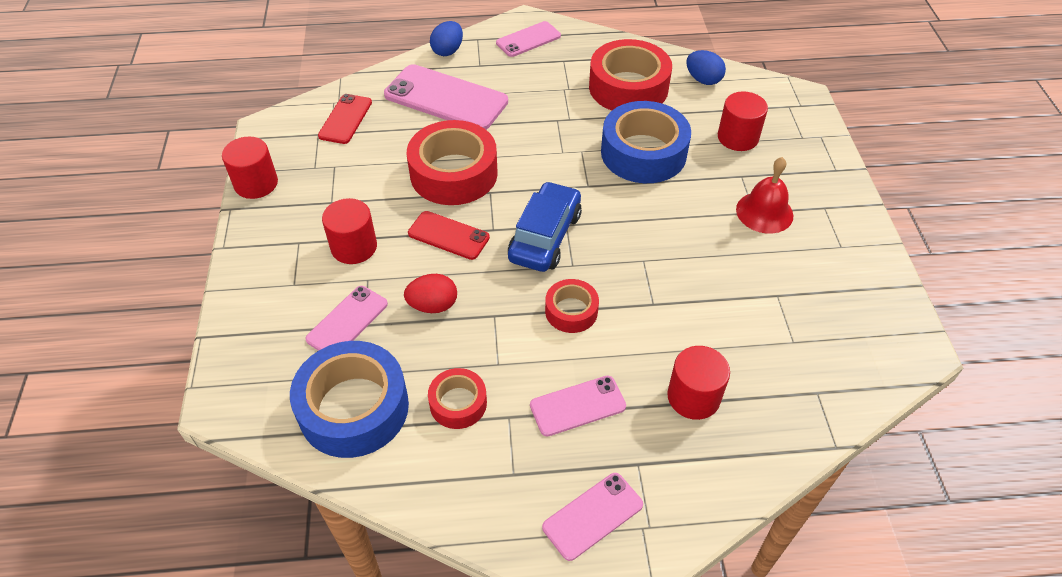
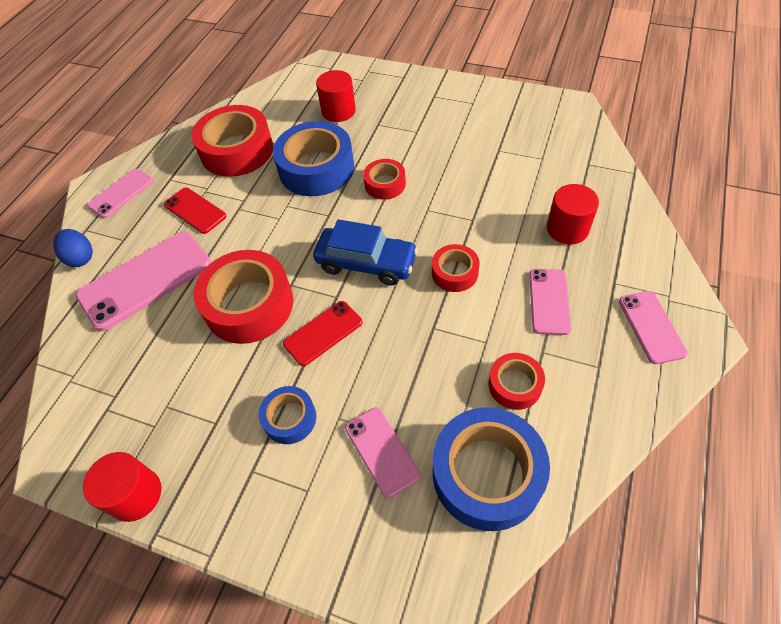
camera: 60 degrees left, 5 degrees up
(345, 119) = (104, 376): red phone -> red phone (195, 210)
(354, 247) = (290, 418): red cylinder -> blue tape
(433, 305) = (399, 371): red egg -> none
(528, 39) = (121, 193): pink phone -> pink phone turned 45 degrees clockwise
(545, 236) = (366, 263): blue car -> blue car turned 150 degrees clockwise
(657, 213) = (385, 184): none -> red tape
(703, 80) = (264, 106): blue egg -> none
(764, 212) = (420, 126): red bell -> none

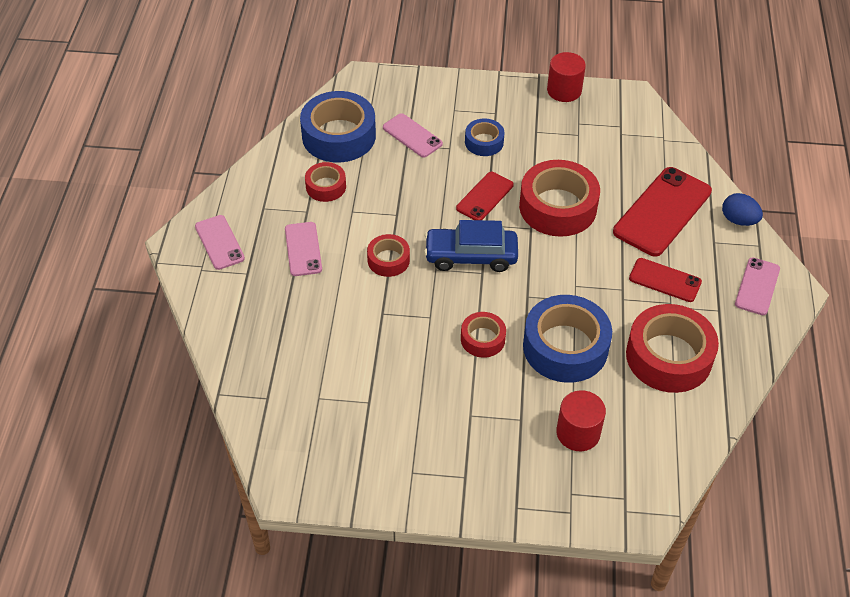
camera: 160 degrees right, 5 degrees down
(145, 280) = (662, 212): pink phone -> red phone
(567, 229) = (289, 317): red cylinder -> none

